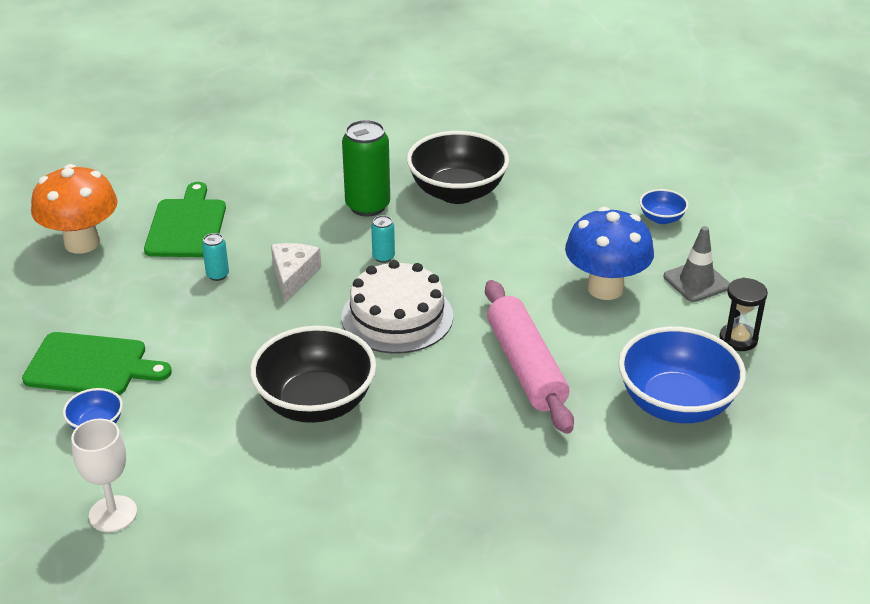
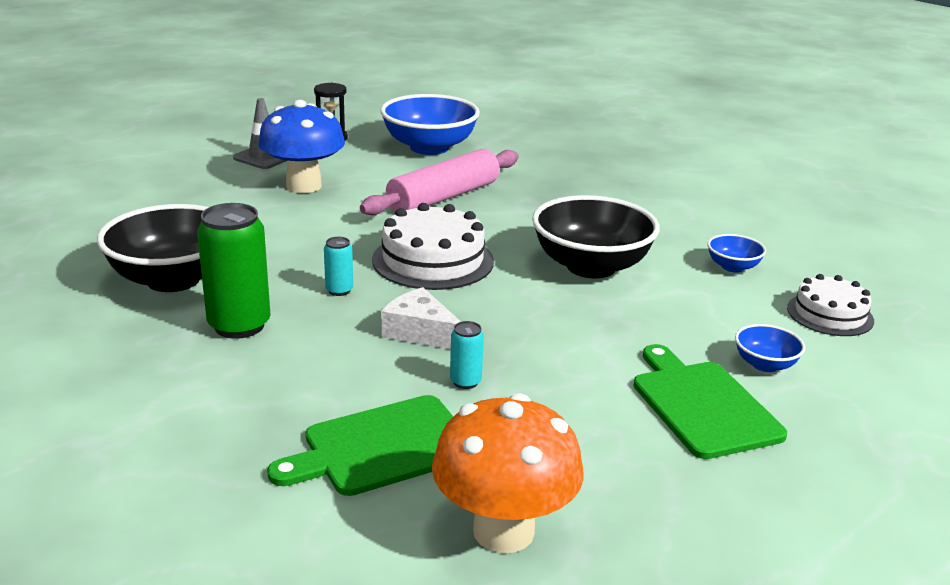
camera: 120 degrees left, 10 degrees down
(113, 514) = (830, 314): white goblet -> white cake
(293, 276) = (420, 332): white cheese -> white cheese turned 60 degrees clockwise
(661, 218) = (168, 179): blue bowl -> blue bowl (733, 267)

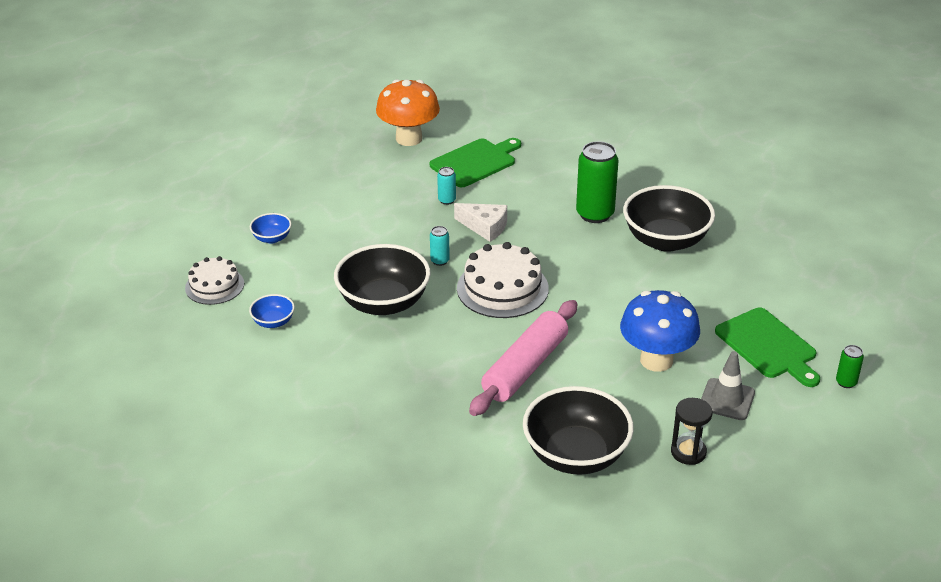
camera: 170 degrees right, 10 degrees up
(140, 153) = (846, 382): none -> green can
(339, 290) = (552, 250): turquoise can -> turquoise can (440, 261)
(429, 147) = (576, 455): blue bowl -> black bowl
(702, 405) = (314, 207): green cutting board -> green cutting board (768, 346)

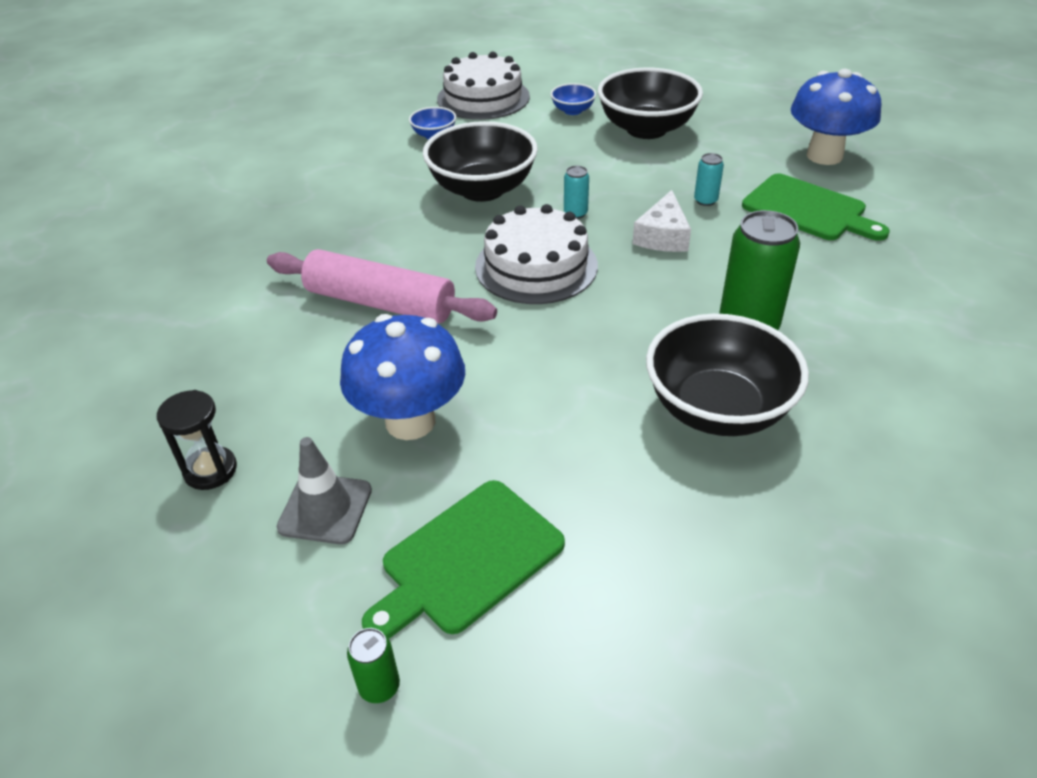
camera: 80 degrees right, 5 degrees up
(214, 286) = (483, 98): white cake -> white cake, size x1.56
(409, 138) = (824, 156): orange mushroom -> blue mushroom
(576, 455) = (216, 362): black bowl -> black bowl (646, 129)

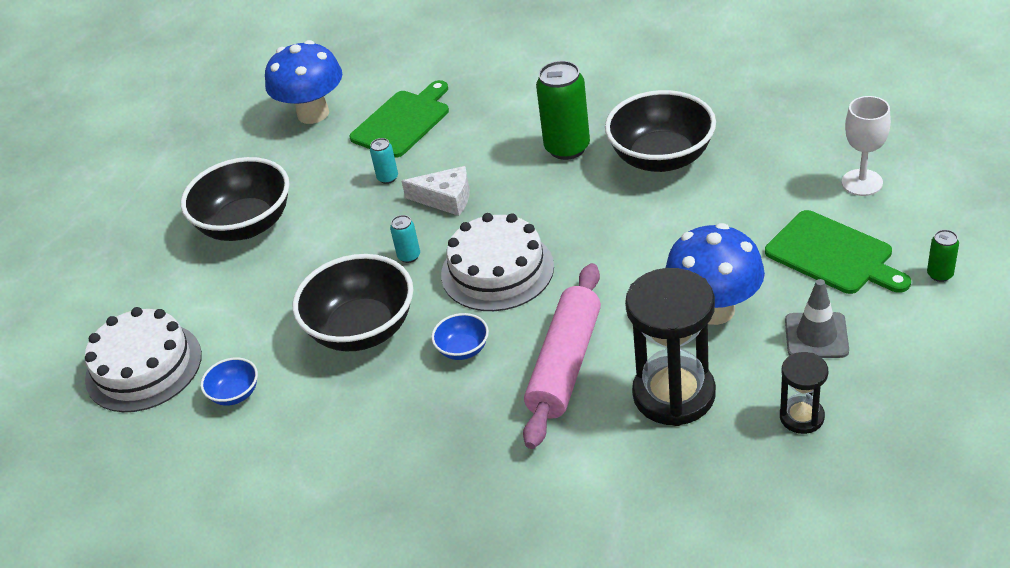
camera: 90 degrees left, 0 degrees up
(300, 373) = (674, 394): none -> black hourglass
(573, 111) = (193, 284): blue bowl -> blue bowl (463, 349)
(624, 635) = (862, 182): none -> white goblet

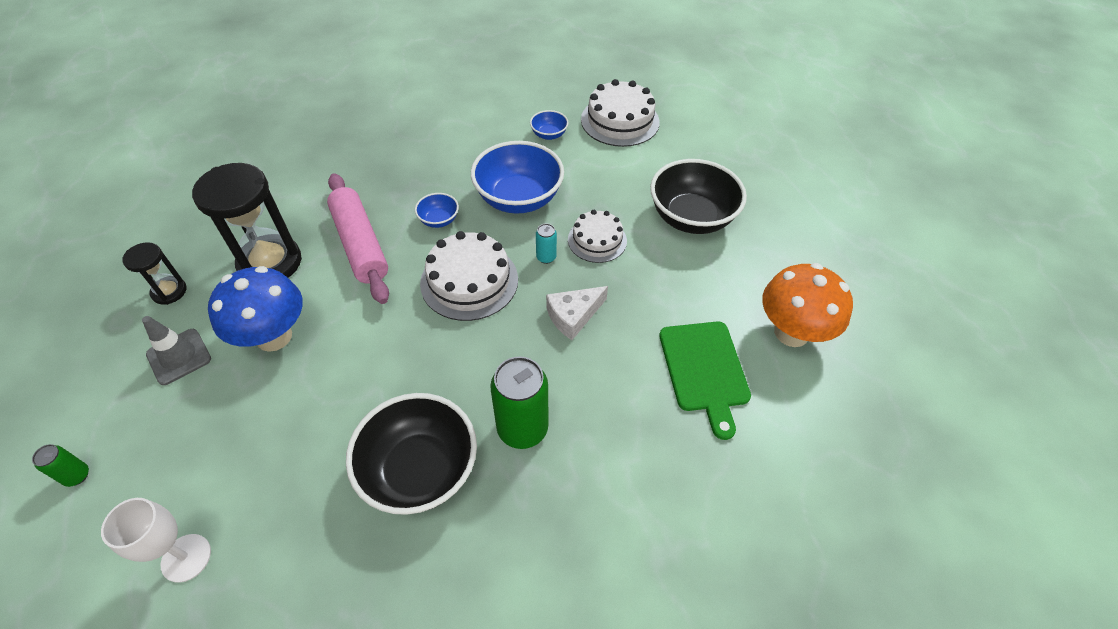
camera: 130 degrees right, 10 degrees up
(313, 114) = (791, 332): blue mushroom -> orange mushroom
(348, 248) = (597, 240): none -> white cake
(362, 329) = (518, 198): black bowl -> blue bowl
(388, 178) = (642, 308): turquoise can -> none
(833, 254) = (189, 444): green cutting board -> none

